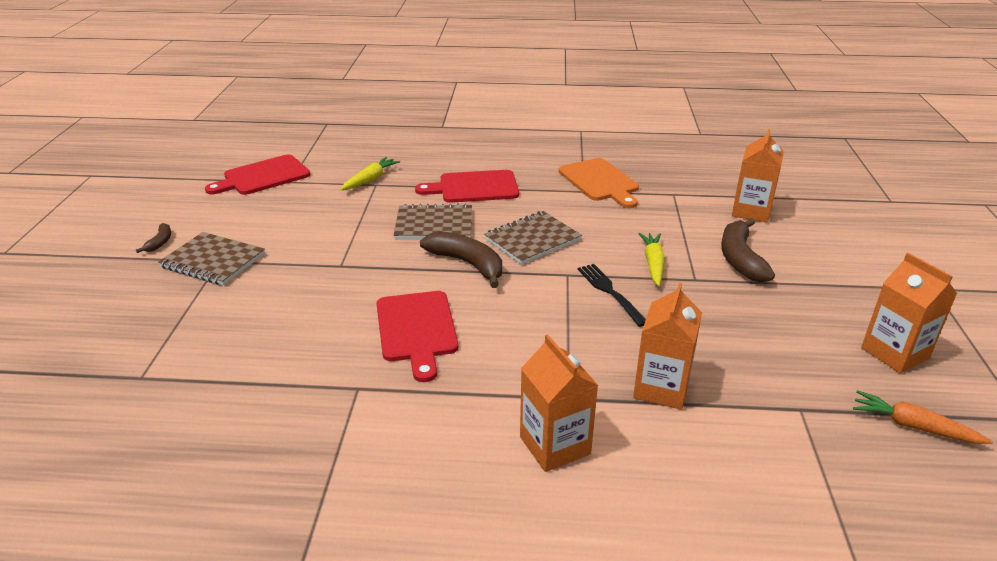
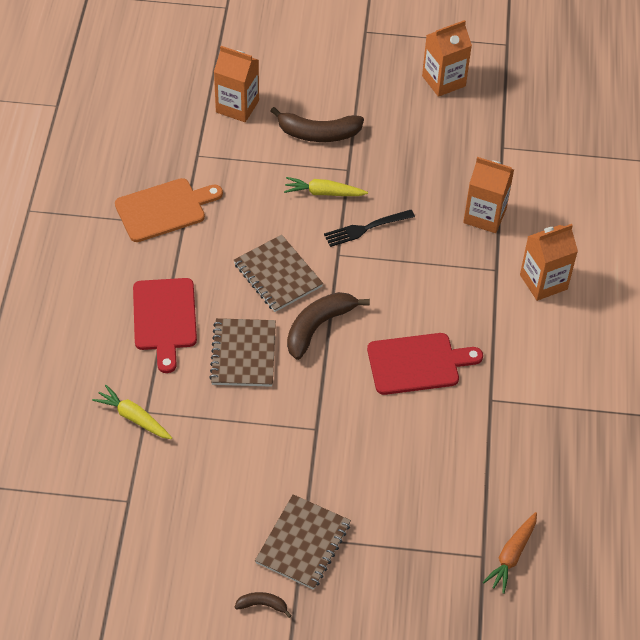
camera: 90 degrees left, 20 degrees up
(263, 176) = (111, 532): red cutting board -> none
(913, 426) = (516, 98): orange carrot -> orange carrot (511, 555)

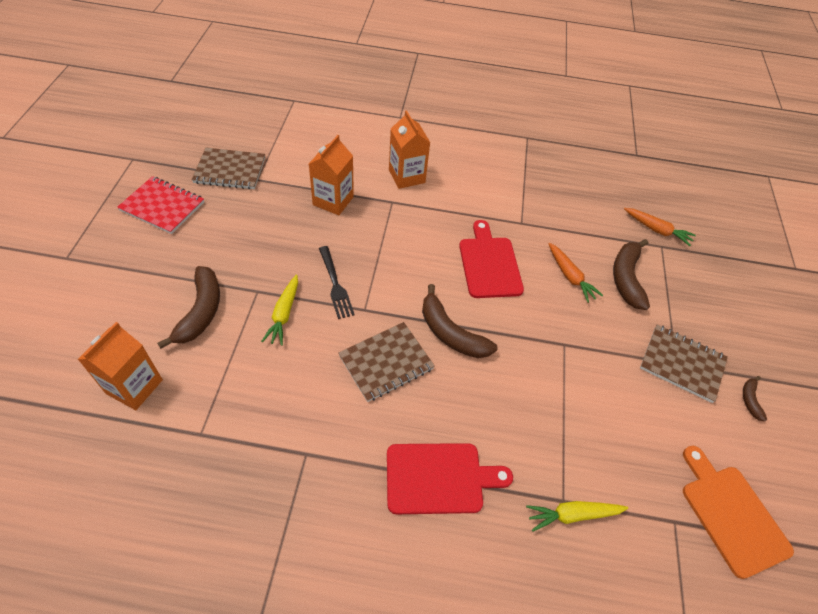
camera: 90 degrees left, 0 degrees up
(133, 418) = (572, 515): yellow carrot -> yellow carrot turned 45 degrees clockwise
(164, 209) = (278, 475): orange cutting board -> orange cutting board (731, 514)
(243, 354) = (484, 400): brown notebook -> brown notebook (230, 170)
(413, 444) = (570, 276): none -> orange carrot
(420, 505) = (626, 278): none -> brown banana
(443, 81) = (162, 206): orange carton -> red notebook

